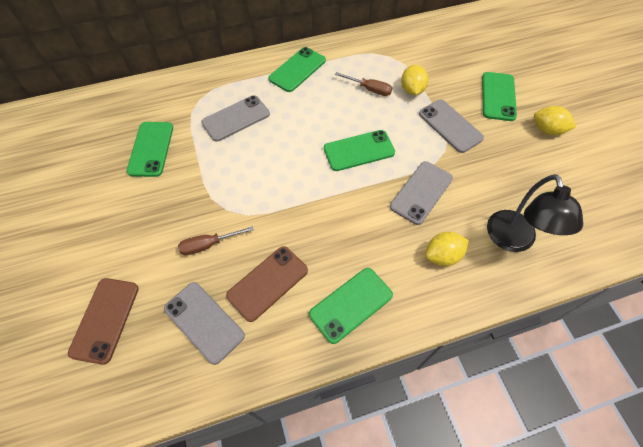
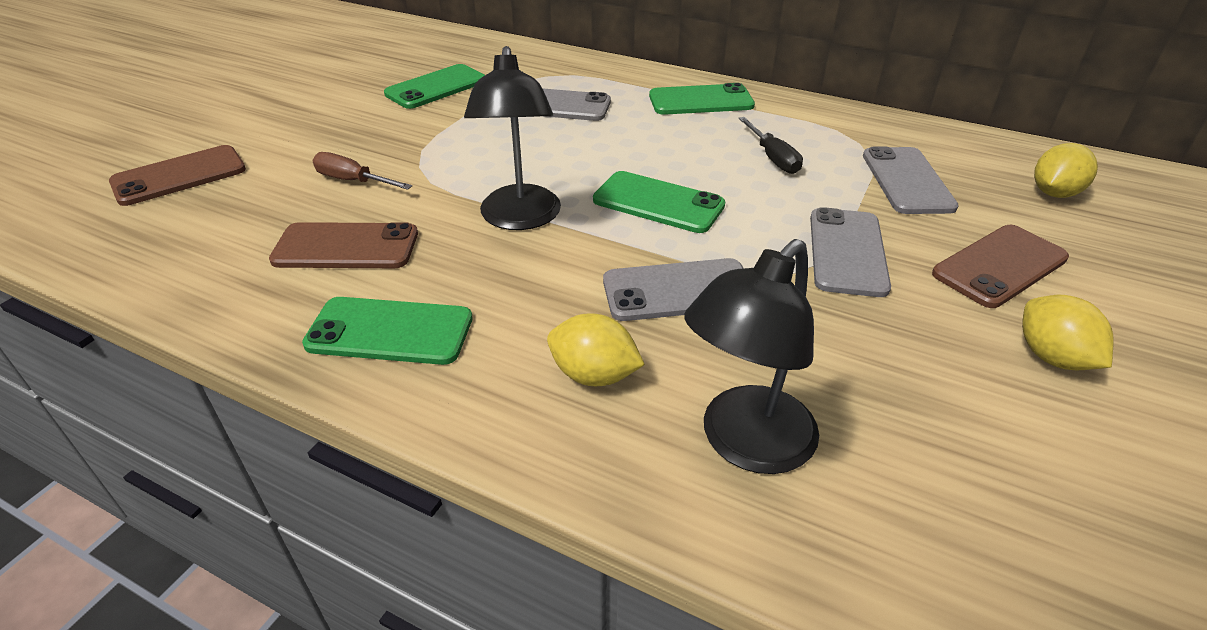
camera: 45 degrees right, 20 degrees down
(204, 322) = (237, 234): grey phone -> grey phone (907, 181)
(317, 204) = (520, 219): none -> black lamp
(369, 89) = (773, 158): brown screwdriver -> black screwdriver
(412, 90) = (841, 188): yellow lemon -> yellow lemon (1054, 193)
(498, 96) = (1000, 266): green phone -> brown phone

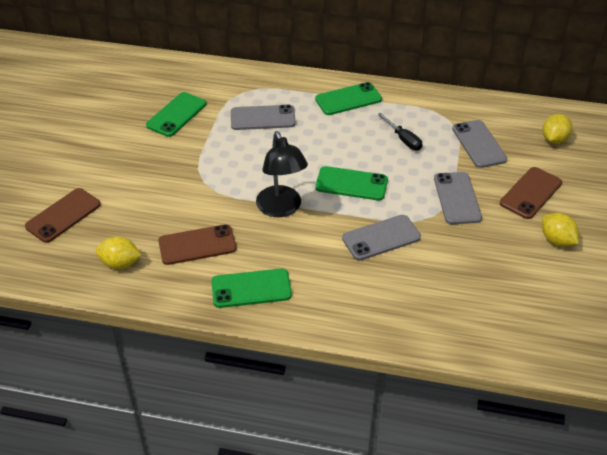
camera: 15 degrees left, 5 degrees up
(353, 181) = (171, 200): brown screwdriver -> none
(594, 375) = (359, 291): yellow lemon -> yellow lemon (120, 263)
(745, 444) = (435, 309): black lamp -> none

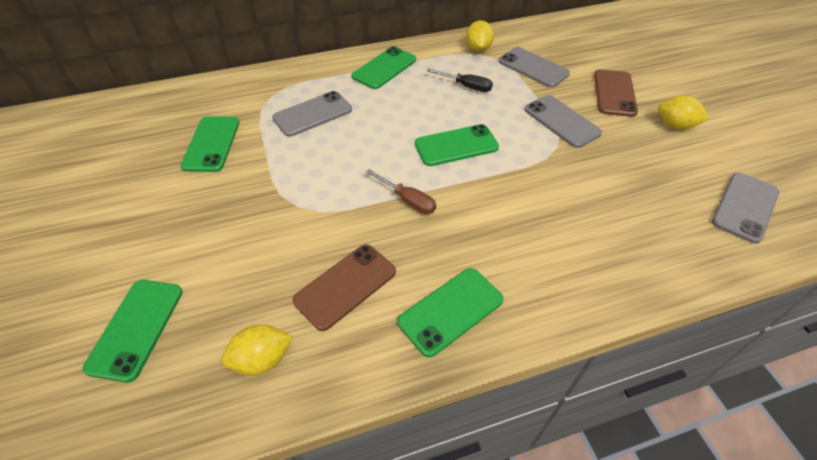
camera: 30 degrees left, 5 degrees up
(63, 215) = (136, 328): brown phone -> green phone
(281, 208) = (408, 200): black lamp -> brown screwdriver
(381, 238) = (532, 188): grey phone -> grey phone (745, 207)
(554, 139) = (586, 43): yellow lemon -> yellow lemon (478, 48)

